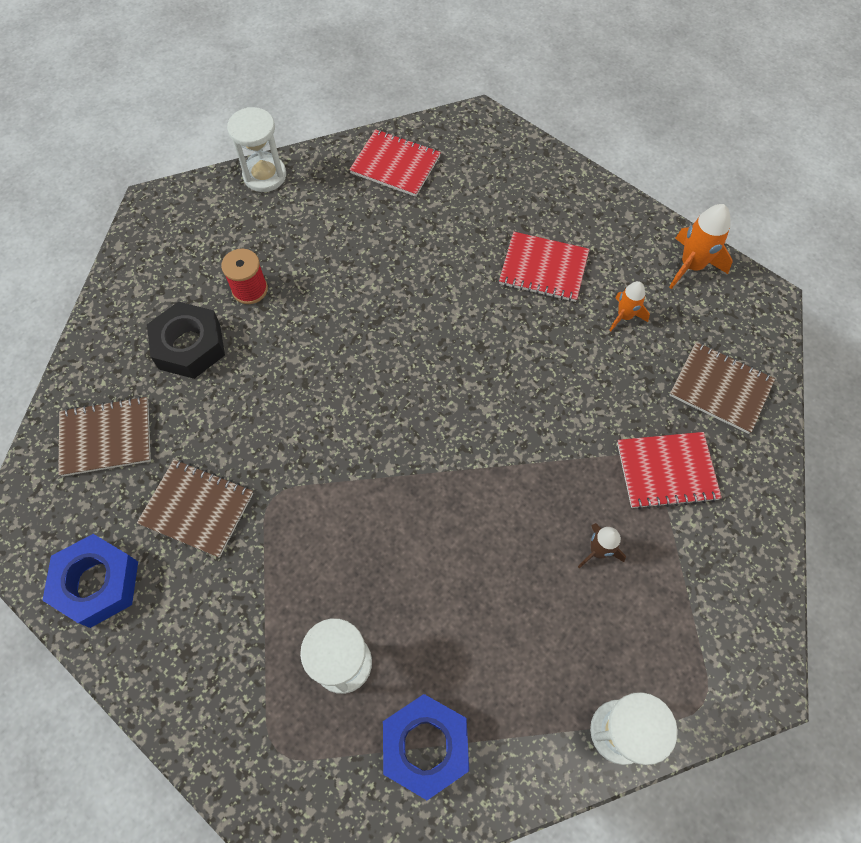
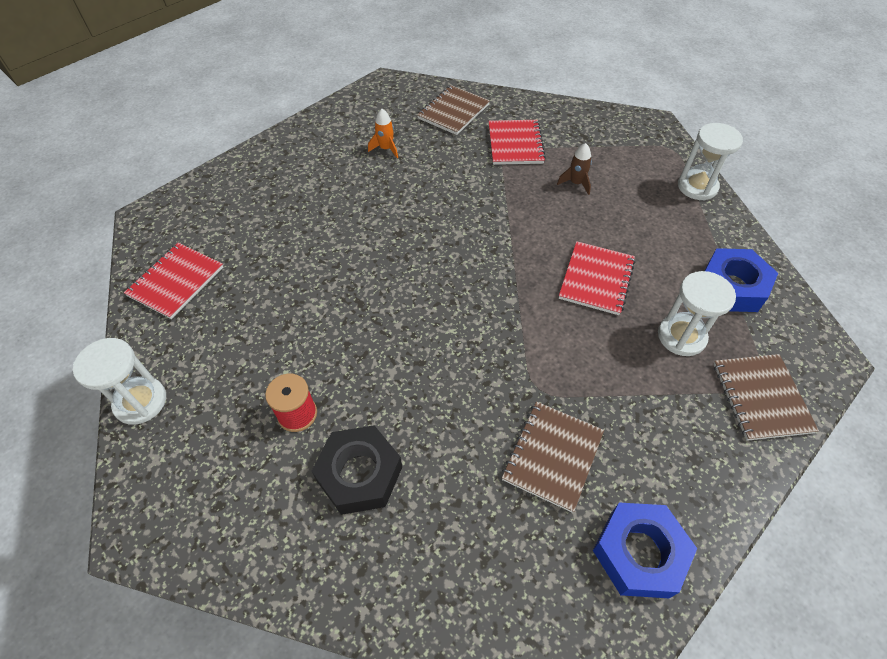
camera: 85 degrees left, 10 degrees down
(106, 437) = (468, 561): brown notebook -> brown notebook (761, 398)
(543, 268) = (330, 188): red notebook -> red notebook (596, 279)
(691, 266) = (348, 111): orange rocket -> none

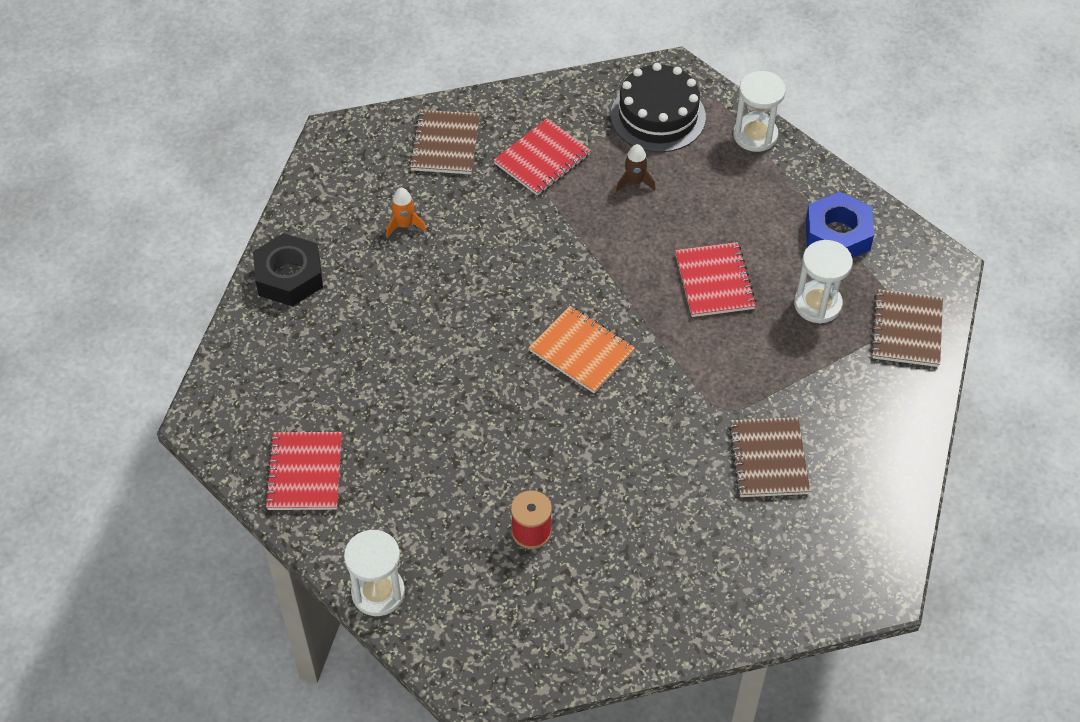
camera: 30 degrees left, 0 degrees up
(360, 474) = (622, 550): black nut -> black nut (289, 276)
(448, 286) = (581, 351): none -> orange notebook
(515, 144) = (542, 159): red notebook -> red notebook turned 75 degrees clockwise
(623, 147) = (658, 116): none -> black cake
(639, 553) = (873, 498): blue nut -> none
(761, 398) = (906, 330): brown notebook -> brown notebook turned 45 degrees clockwise

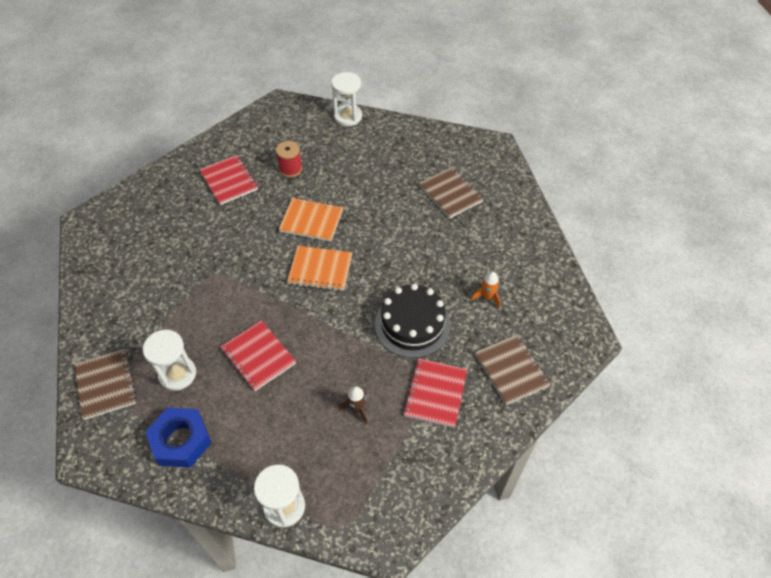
camera: 150 degrees right, 0 degrees up
(289, 276) = (524, 233): black nut -> none
(305, 473) = (424, 146): red notebook -> red notebook (229, 181)
(551, 427) = (311, 221): none -> orange notebook
(658, 116) = (374, 483): black cake -> black cake (412, 324)
(768, 459) = (175, 258): brown notebook -> brown notebook (450, 193)

